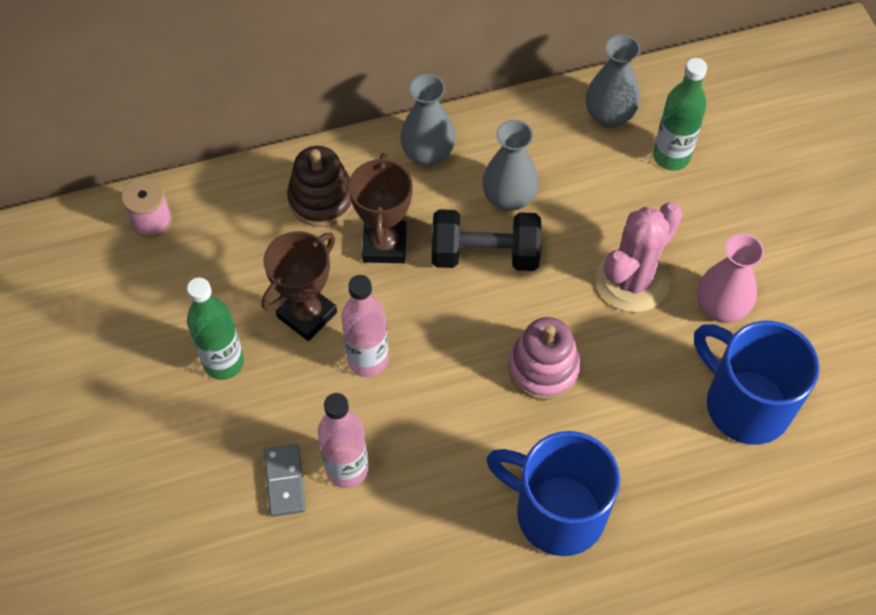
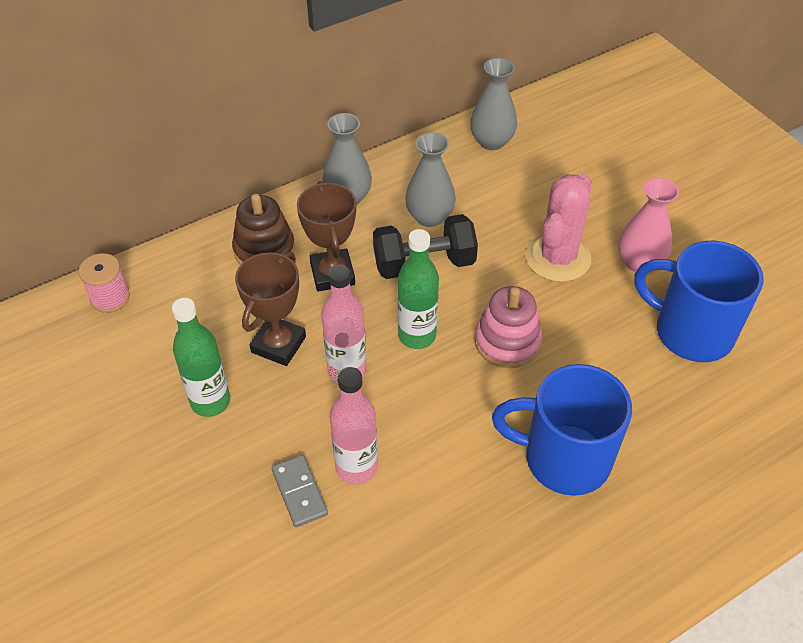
camera: 15 degrees left, 10 degrees down
(671, 156) = (553, 161): green bottle -> green bottle (417, 335)

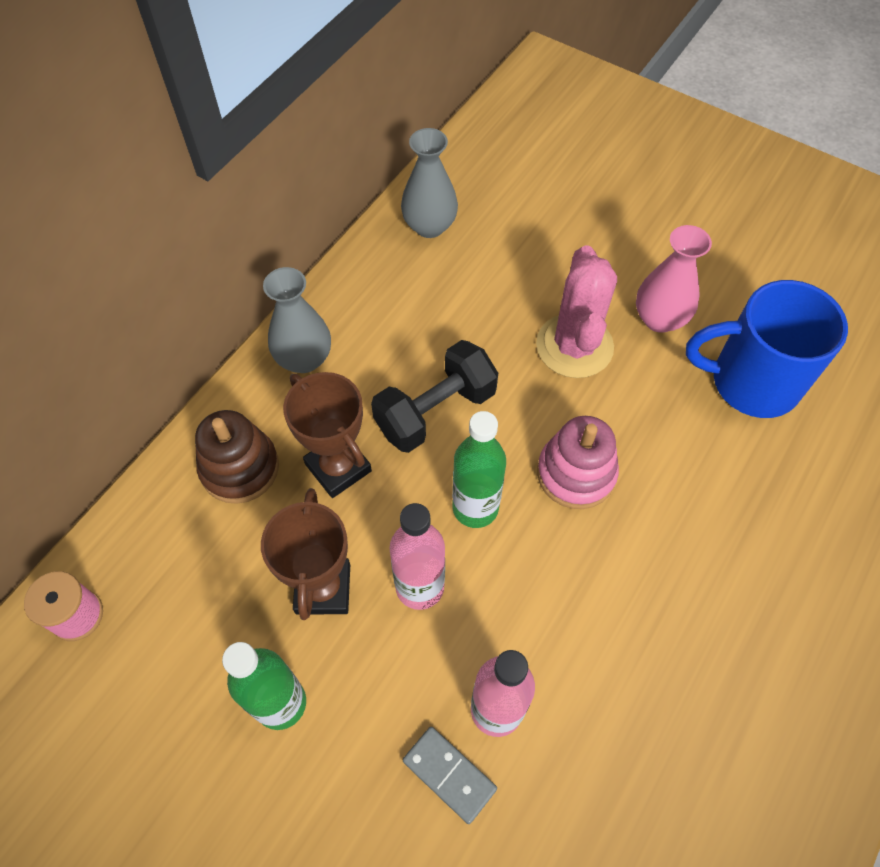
camera: 25 degrees left, 10 degrees up
(429, 217) = (410, 348): grey vase -> none
(563, 458) = (707, 592): blue mug -> none

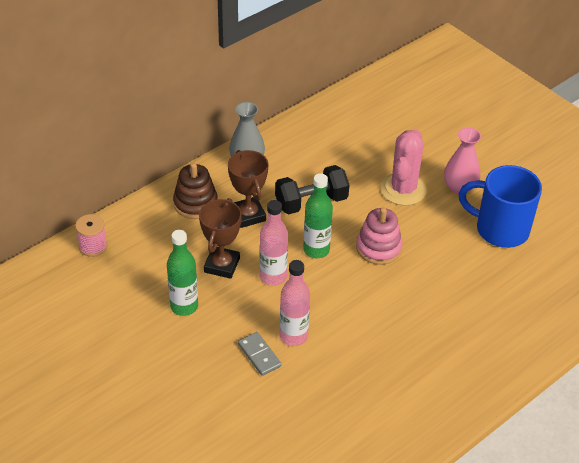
camera: 15 degrees right, 15 degrees down
(429, 226) = (342, 113): grey vase -> none

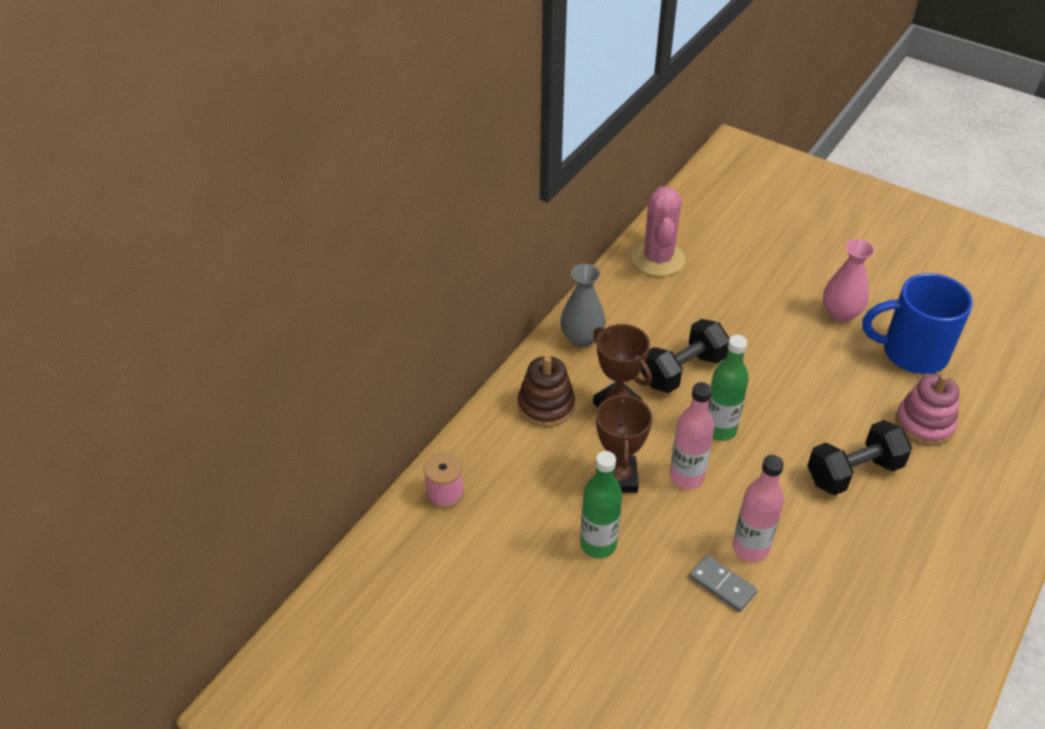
camera: 15 degrees left, 0 degrees up
(378, 248) = (790, 409): pink stacking toy -> pink stacking toy (924, 424)
(402, 304) = (853, 472): none -> black dumbbell
(403, 189) = (779, 330): pink cactus -> pink cactus (658, 259)

